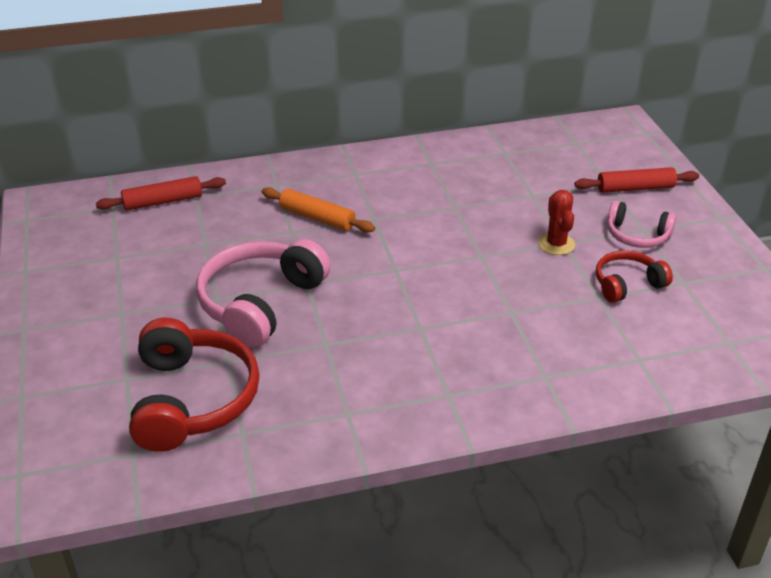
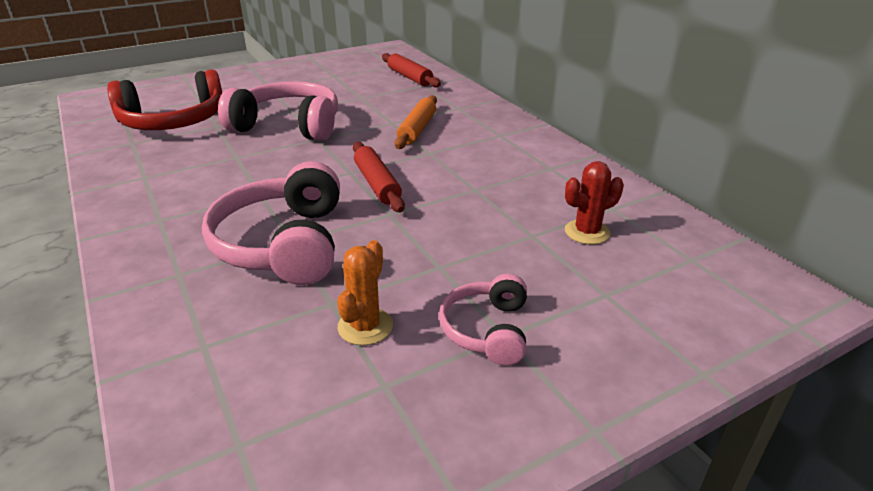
camera: 75 degrees right, 5 degrees down
(513, 317) = (283, 244): none -> pink headphones
(556, 244) = (434, 261): red cactus -> red cactus (587, 232)
(627, 284) = (365, 326): red headphones -> orange cactus
(635, 188) = (614, 322): red rolling pin -> red rolling pin (377, 184)

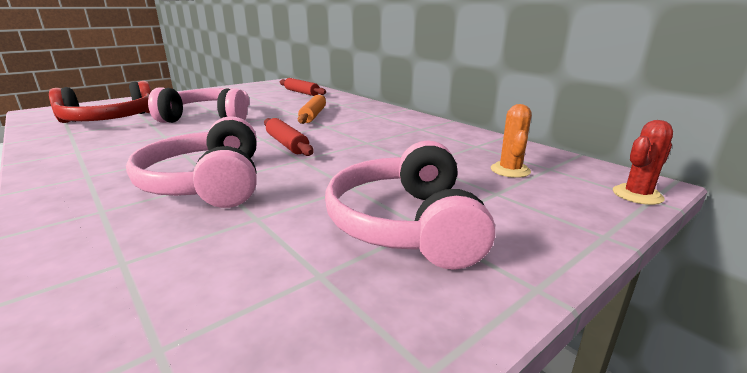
camera: 10 degrees left, 10 degrees down
(365, 326) = (292, 232): orange cactus -> orange cactus (510, 170)
(487, 330) = (406, 224): pink headphones -> pink headphones, size x1.79
(587, 232) = (463, 159): red cactus -> red cactus (637, 195)

